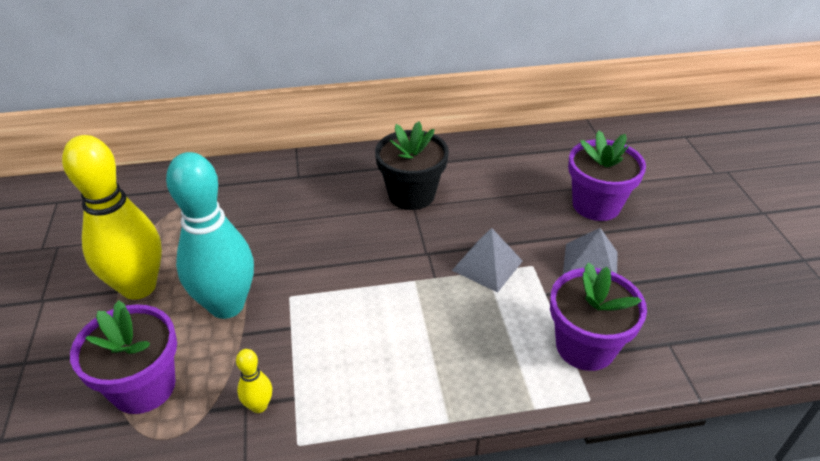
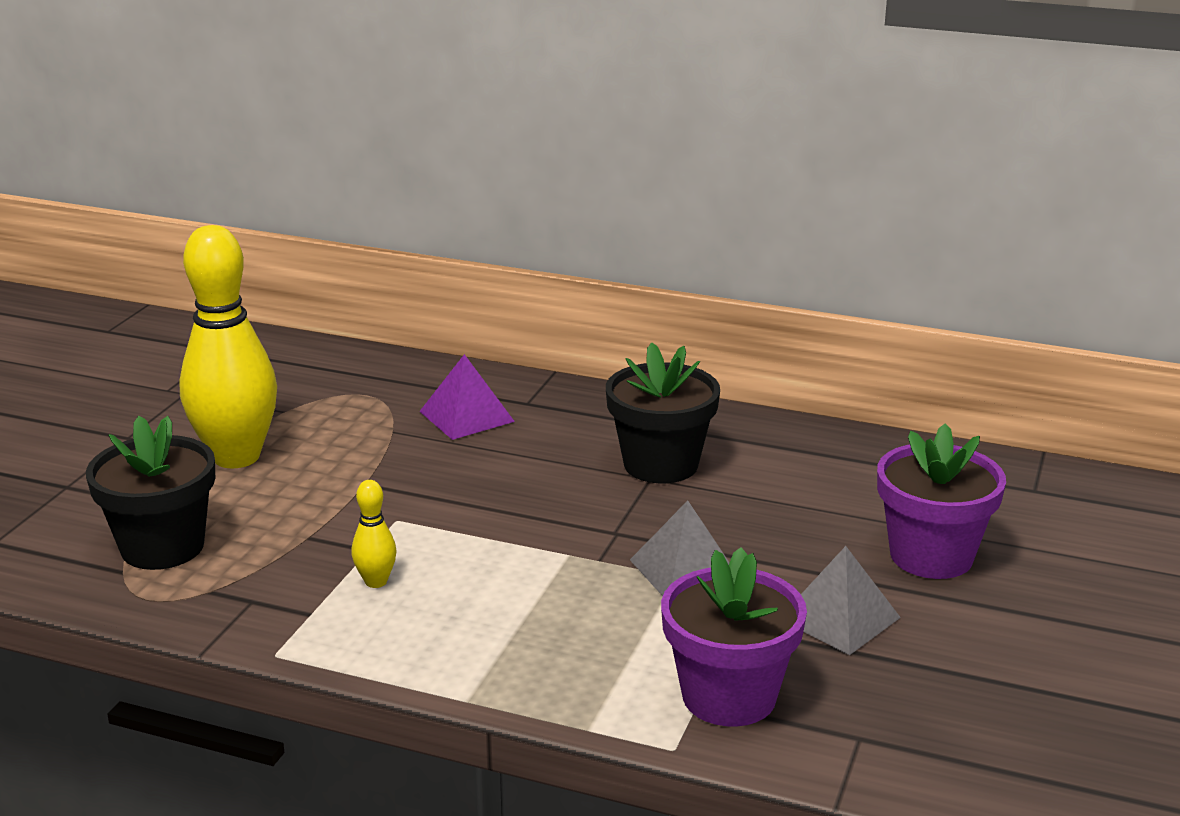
camera: 30 degrees right, 15 degrees down
(143, 387) = (162, 547): purple flower pot -> black flower pot
(227, 305) = (316, 505): turquoise bowling pin -> none
(259, 406) = (265, 606): yellow bowling pin -> yellow bowling pin (376, 582)
(269, 199) = (467, 416): none -> purple pyramid

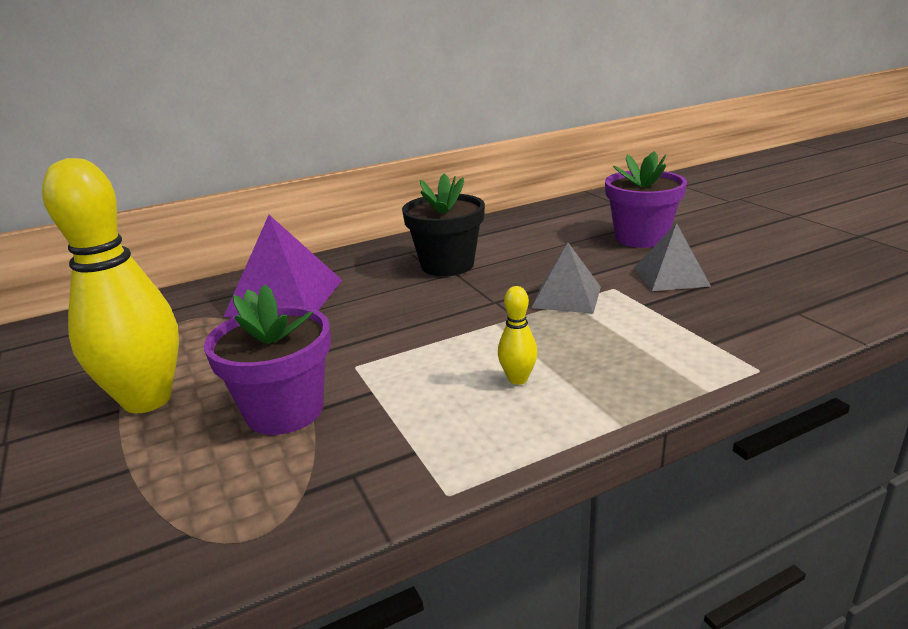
camera: 45 degrees left, 0 degrees up
(162, 547) = (196, 492): black flower pot -> none
(376, 582) = (418, 404): yellow bowling pin -> yellow bowling pin (518, 379)
(467, 416) = (285, 297): purple pyramid -> purple pyramid, size x1.57
(729, 696) = (718, 332): purple flower pot -> purple flower pot (284, 411)

